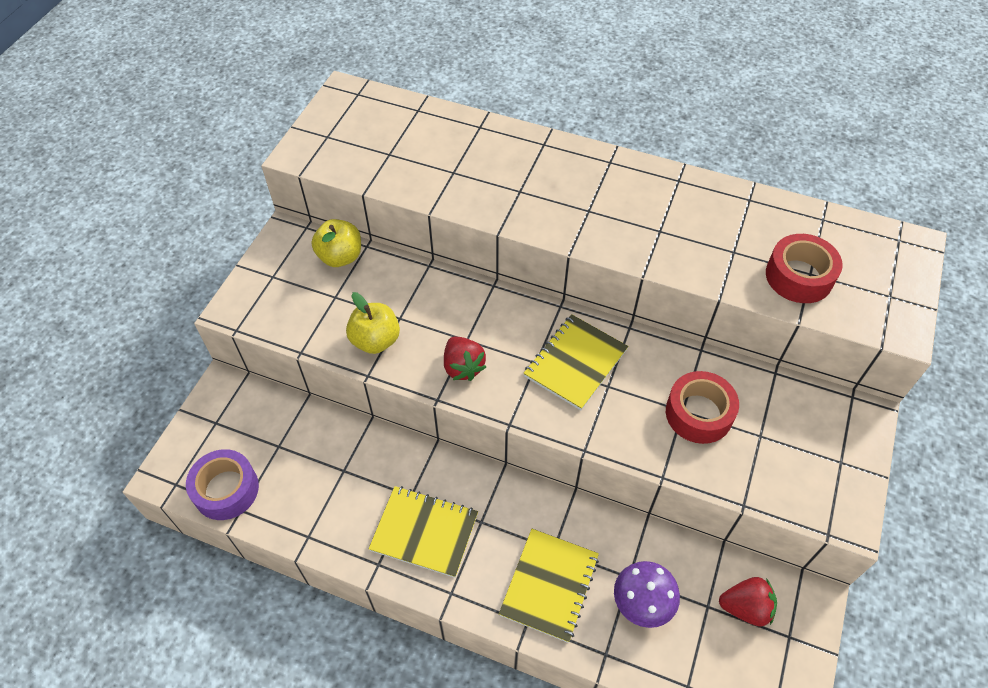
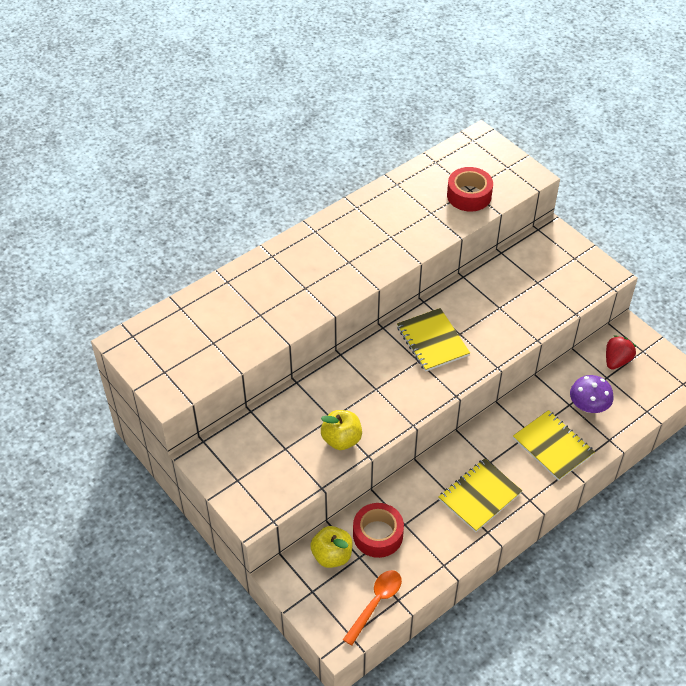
camera: 60 degrees left, 5 degrees down
(226, 489) = (376, 603): purple tape -> orange spoon
(340, 257) = (249, 431): yellow apple -> yellow apple (332, 555)
(463, 367) = (396, 400): red strawberry -> none
(698, 413) = (506, 301): red tape -> red tape (378, 535)

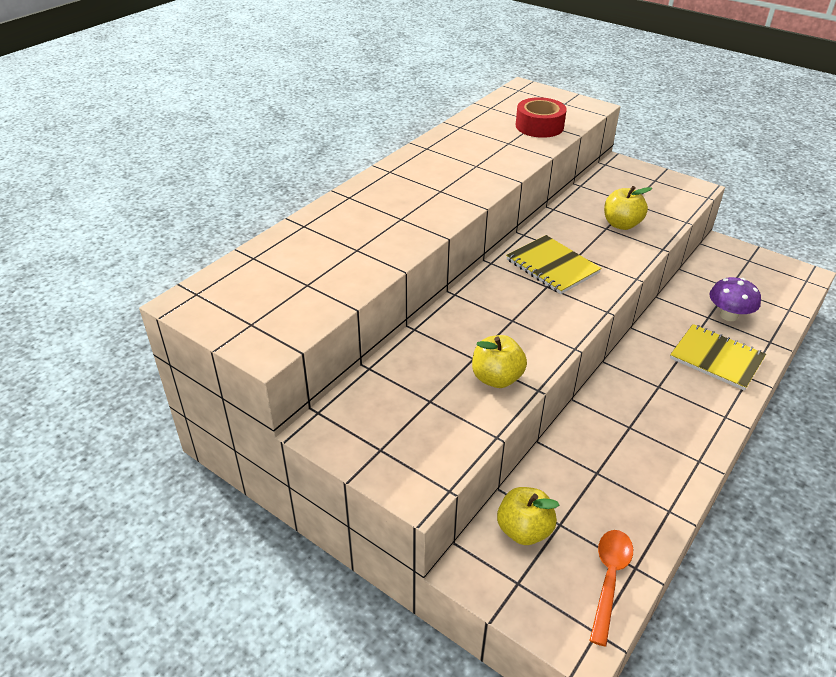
camera: 15 degrees left, 10 degrees down
(378, 535) = (570, 492): red tape -> none
(479, 496) = (667, 424): yellow notebook -> none
(515, 306) = (621, 224): none -> yellow apple
(616, 360) = (729, 272): red strawberry -> none

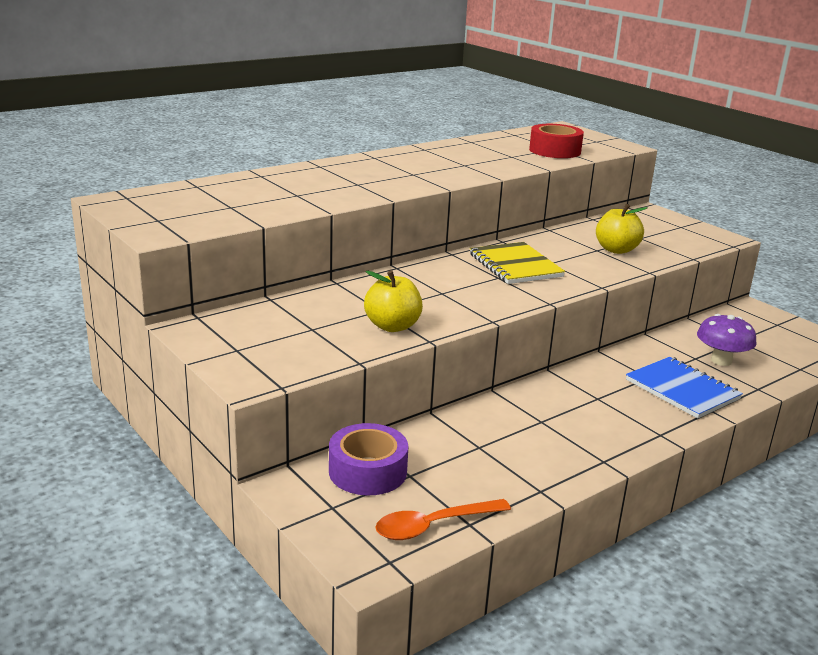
camera: 15 degrees right, 15 degrees down
(524, 530) = (367, 471): yellow apple -> purple tape
(609, 579) = (433, 526): orange spoon -> orange spoon turned 150 degrees counterclockwise
(716, 358) = (682, 389): yellow notebook -> blue notebook

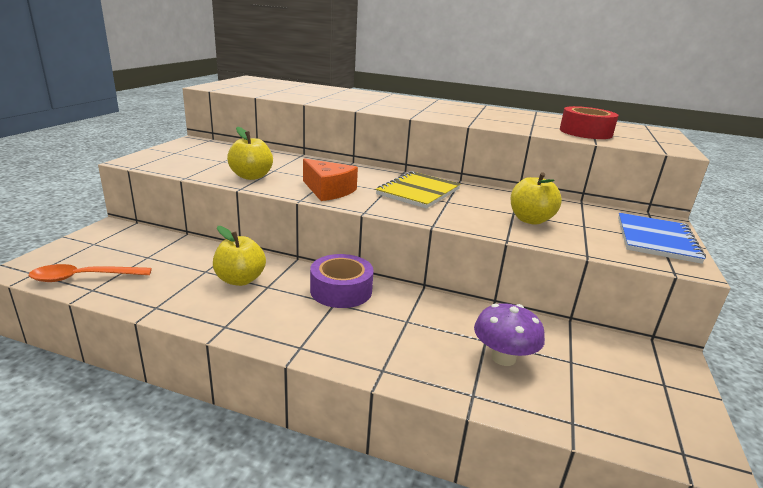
camera: 55 degrees right, 0 degrees up
(367, 471) = (143, 244): purple tape -> purple tape (341, 290)
(433, 526) = (83, 277): orange spoon -> orange spoon turned 45 degrees counterclockwise
(476, 301) = (328, 190): none -> orange cheese
(516, 431) = (240, 280): none -> yellow apple
(682, 389) = (405, 344): blue notebook -> blue notebook (656, 239)

